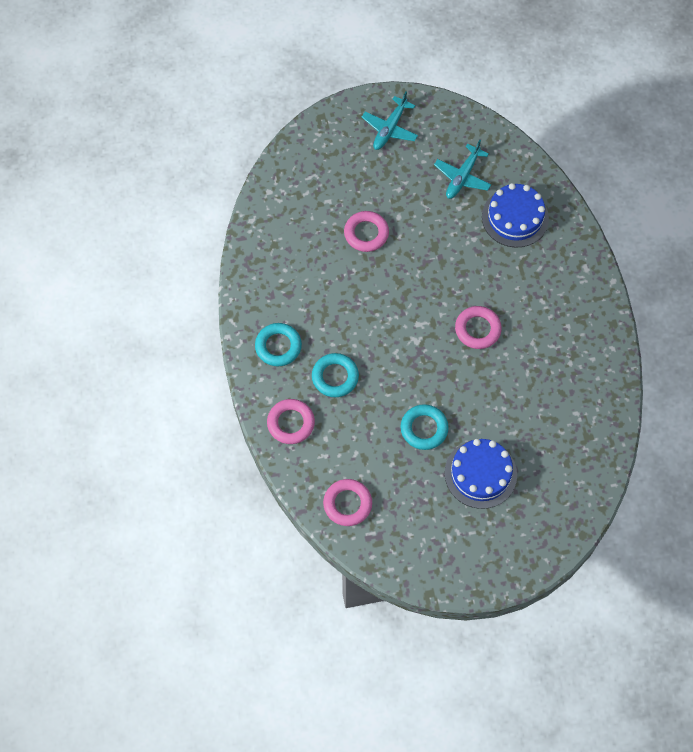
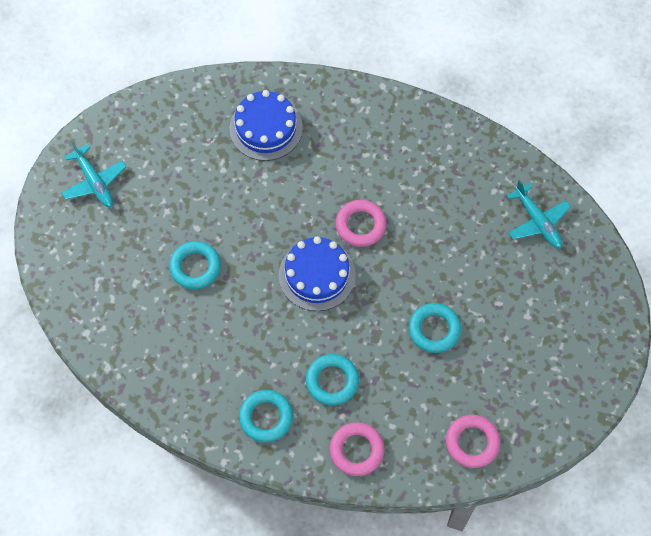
camera: 60 degrees left, 0 degrees up
(366, 233) = (195, 267): pink ring -> turquoise ring
(462, 177) = (192, 147): turquoise plane -> turquoise plane (537, 221)
(480, 474) = (507, 305): blue cake -> blue cake (317, 275)

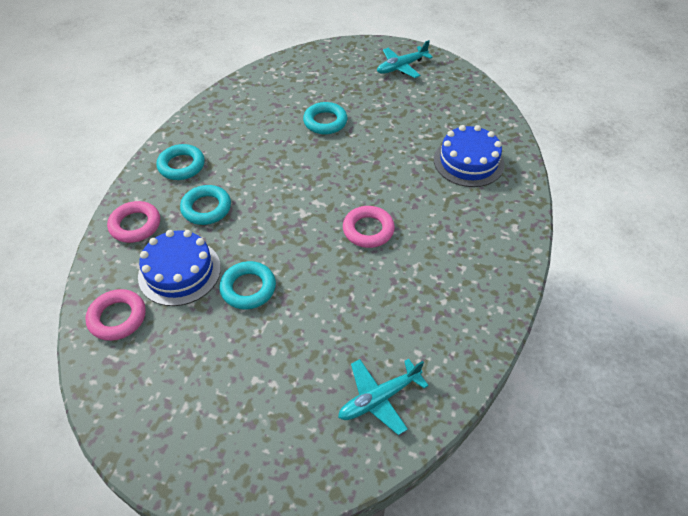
camera: 90 degrees right, 15 degrees down
(317, 275) = (314, 197): blue cake -> blue cake (179, 272)

